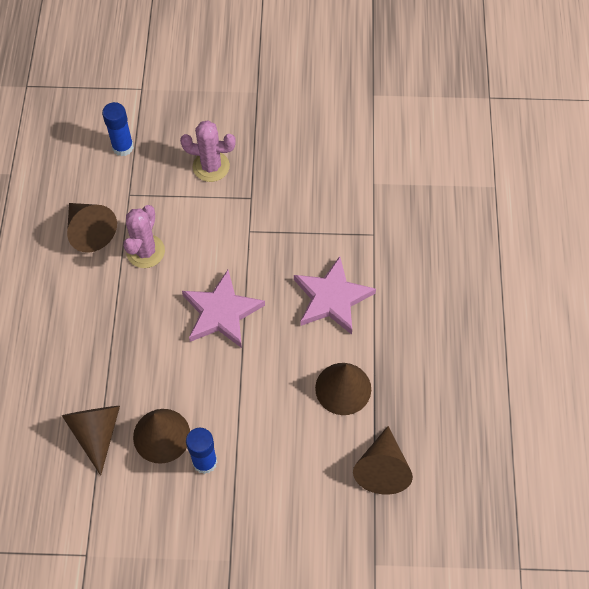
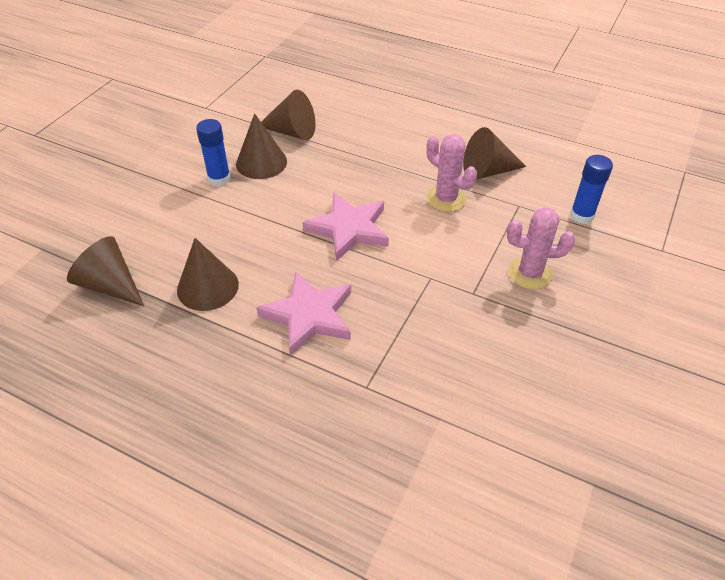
camera: 115 degrees right, 15 degrees down
(211, 166) = (530, 273): pink cactus -> pink cactus turned 60 degrees clockwise

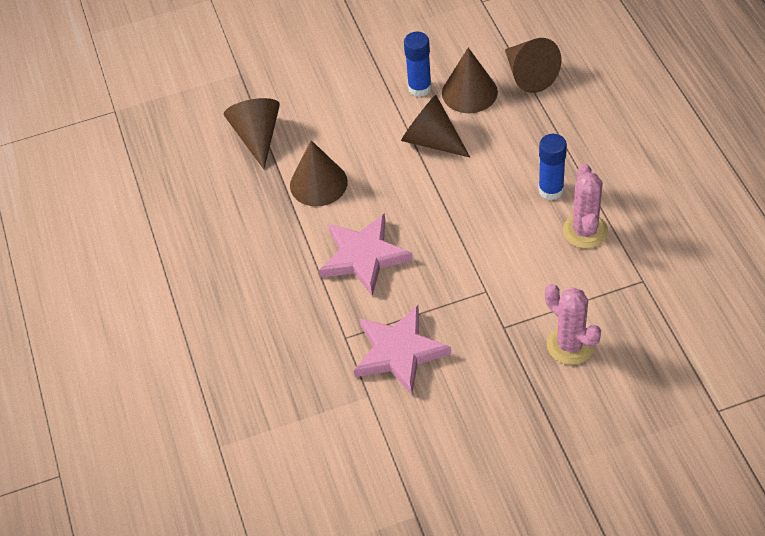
camera: 50 degrees right, 5 degrees up
(349, 229) = (471, 204): pink star -> pink star (399, 352)
(487, 171) = (658, 229): brown cone -> brown cone (431, 140)
(581, 216) = (688, 329): blue glue stick -> blue glue stick (551, 190)

